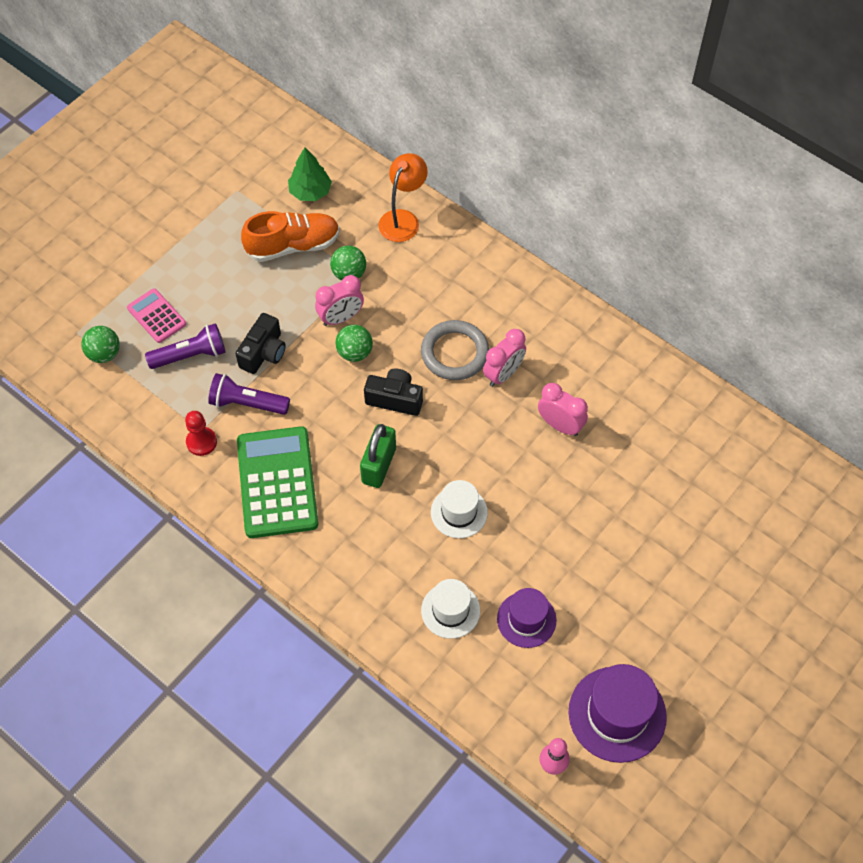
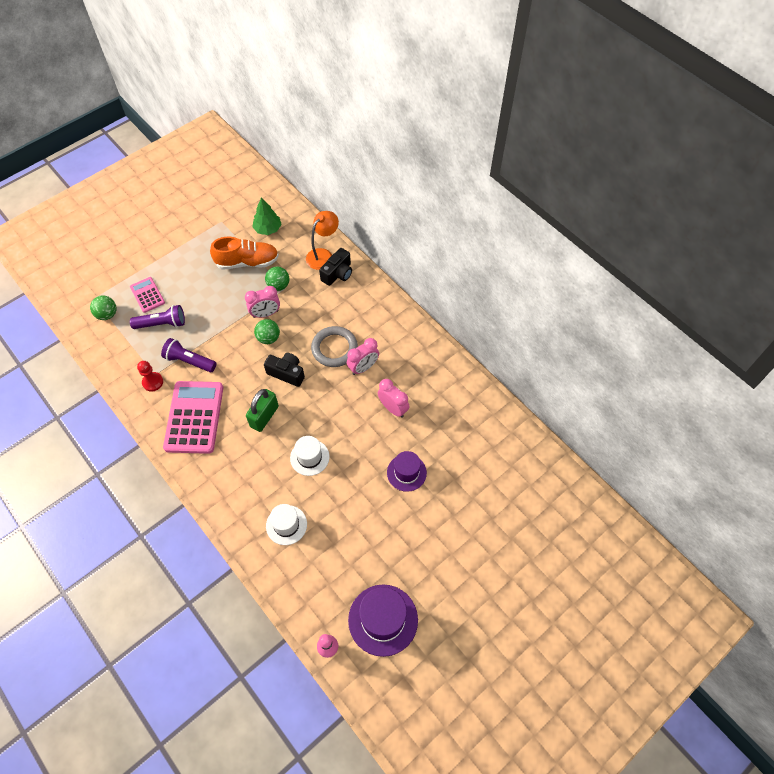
camera: 10 degrees right, 0 degrees up
(263, 353) = (209, 329): black camera -> black camera (338, 274)
(277, 482) = (194, 417): green calculator -> pink calculator
(526, 619) = (336, 540): purple hat -> purple hat (406, 472)

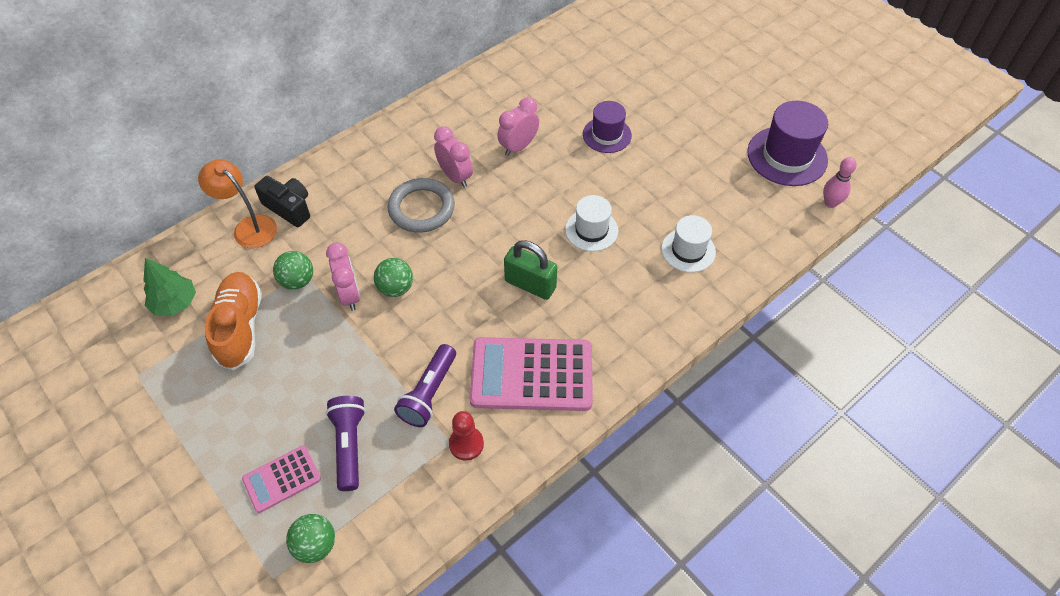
camera: 90 degrees left, 5 degrees down
(287, 373) = (459, 262): black camera -> none

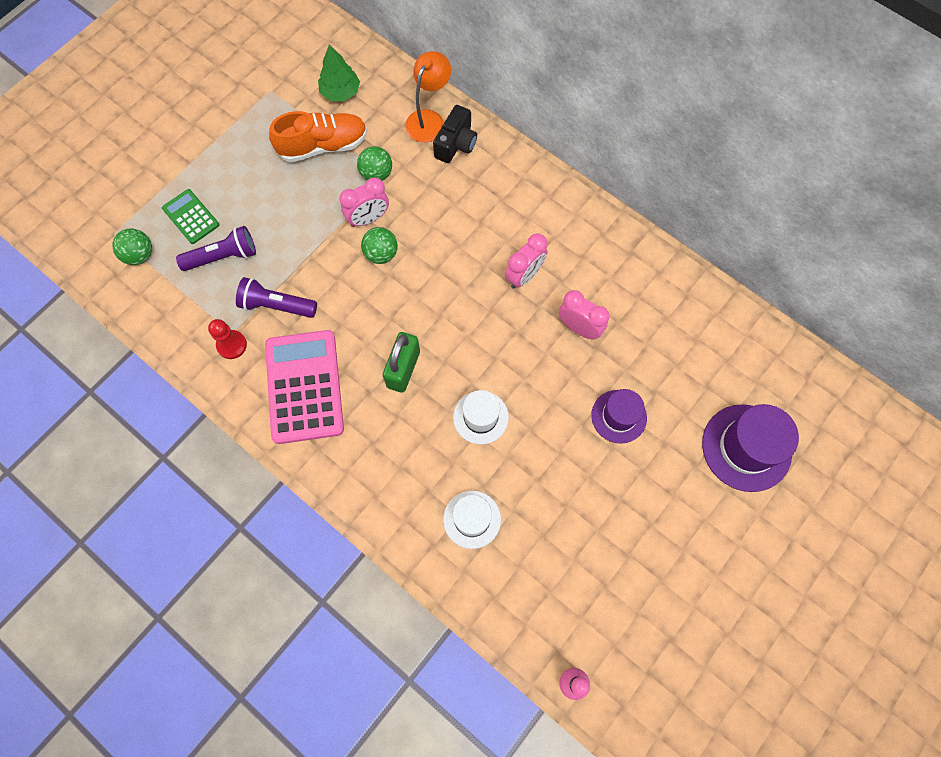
camera: 80 degrees right, 15 degrees up
(282, 479) = (191, 217): pink calculator -> green calculator
(421, 208) = (477, 254): grey ring -> none
(787, 156) = (635, 628): purple hat -> purple hat (746, 447)

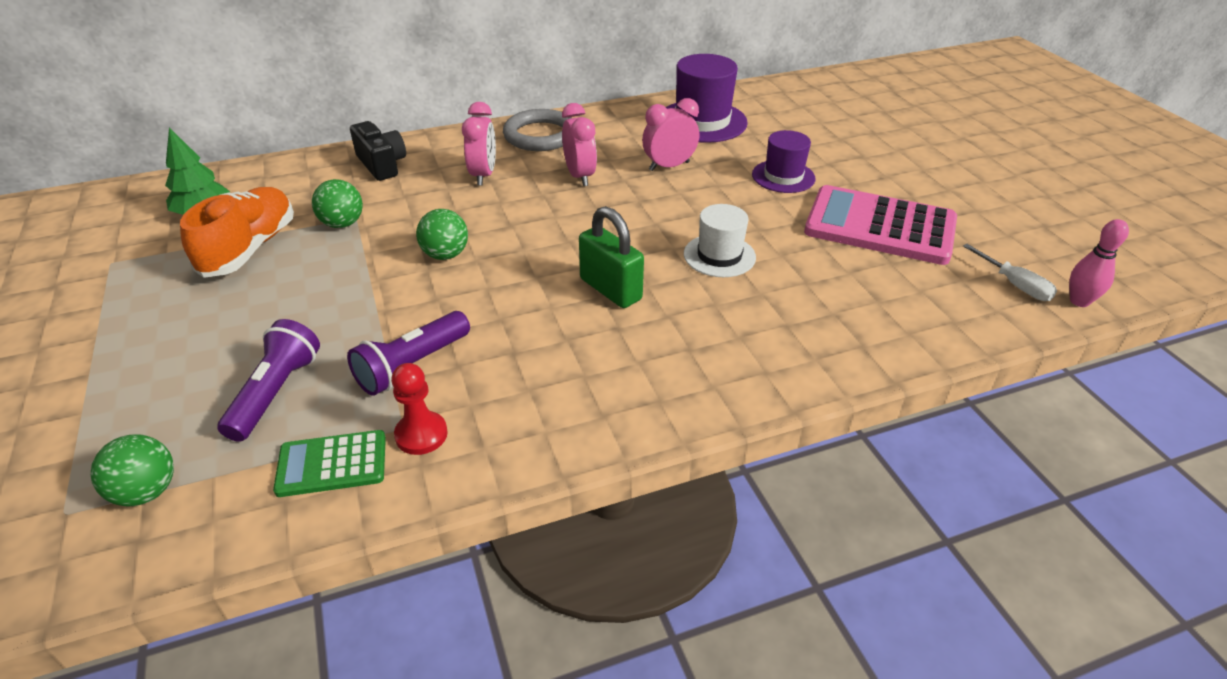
camera: 60 degrees left, 30 degrees down
(191, 217) = (170, 404): green calculator -> green calculator (332, 464)
(304, 386) = (557, 382): pink calculator -> pink calculator (880, 226)
(368, 219) = (389, 248): pink clock -> pink clock (483, 175)
(429, 119) = (329, 170): orange lamp -> none
(472, 519) = (844, 304): white hat -> none
(564, 215) = (540, 135): none -> grey ring
(566, 630) = (1014, 284): none -> white screwdriver
(746, 447) = (860, 129): purple hat -> purple hat (702, 121)

